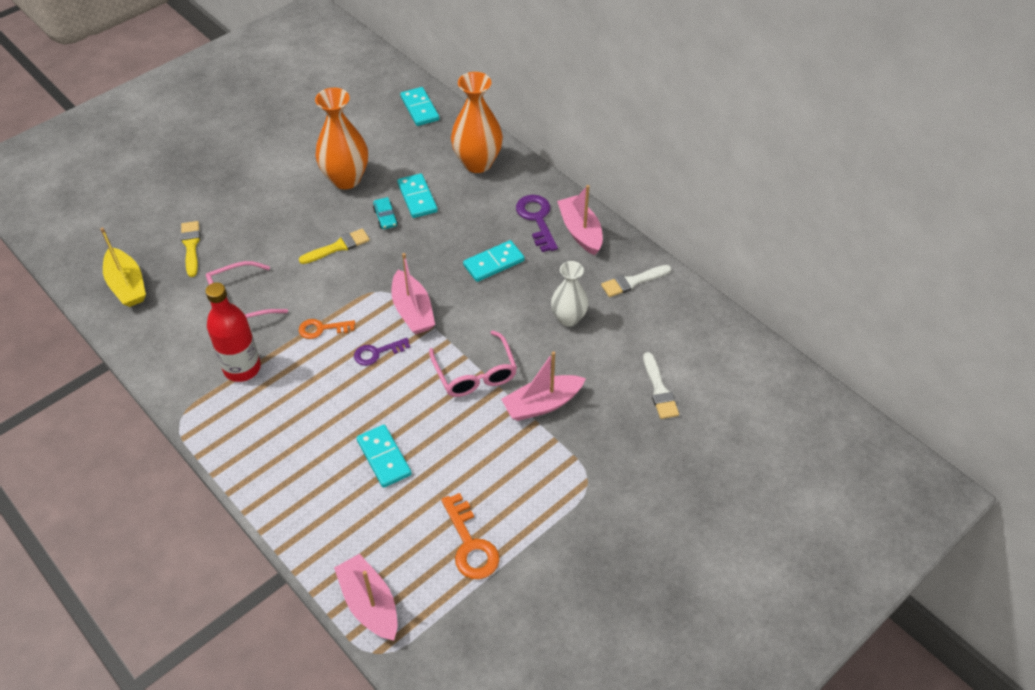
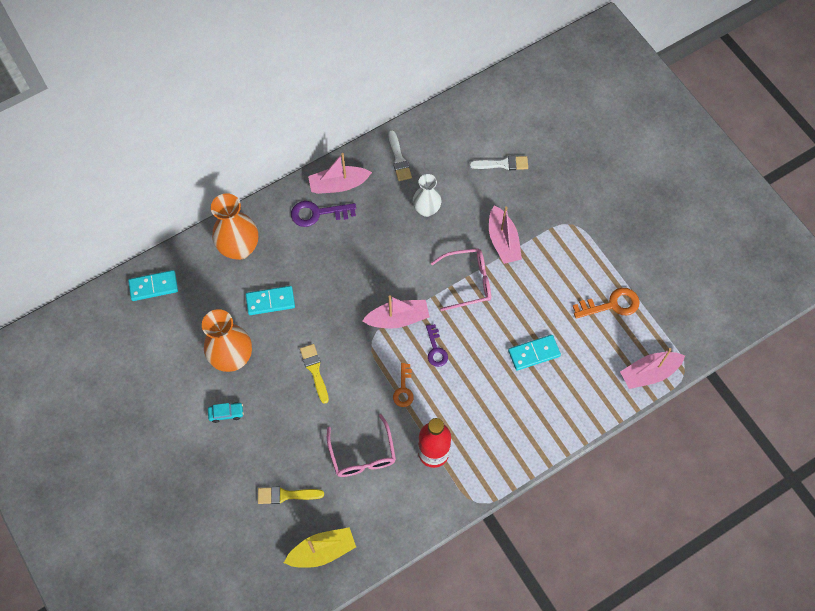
camera: 80 degrees left, 15 degrees up
(385, 217) = (288, 329): turquoise car -> turquoise car (226, 413)
(494, 263) = (359, 252): turquoise domino -> none

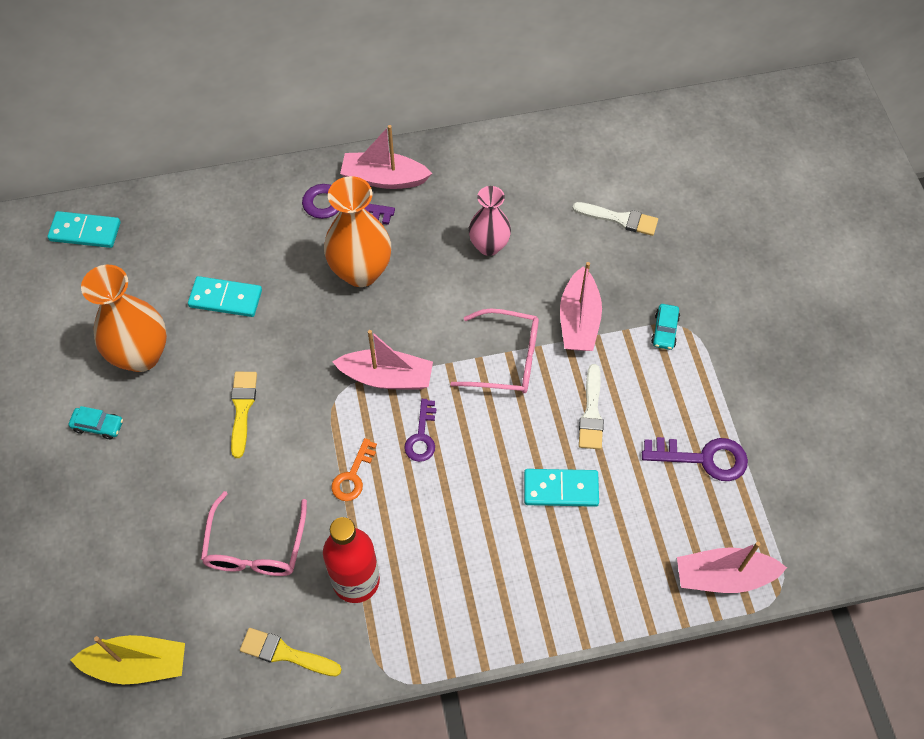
camera: 20 degrees right, 5 degrees down
(239, 248) = (217, 218): orange vase -> orange vase (361, 271)
(286, 495) = (124, 566): yellow brush -> yellow brush (285, 653)
(399, 159) = (479, 170): white brush -> white brush (591, 412)
(426, 209) = (489, 246): white vase -> pink vase
(558, 230) = (664, 330): none -> turquoise car
(611, 304) = (703, 458): orange key -> purple key

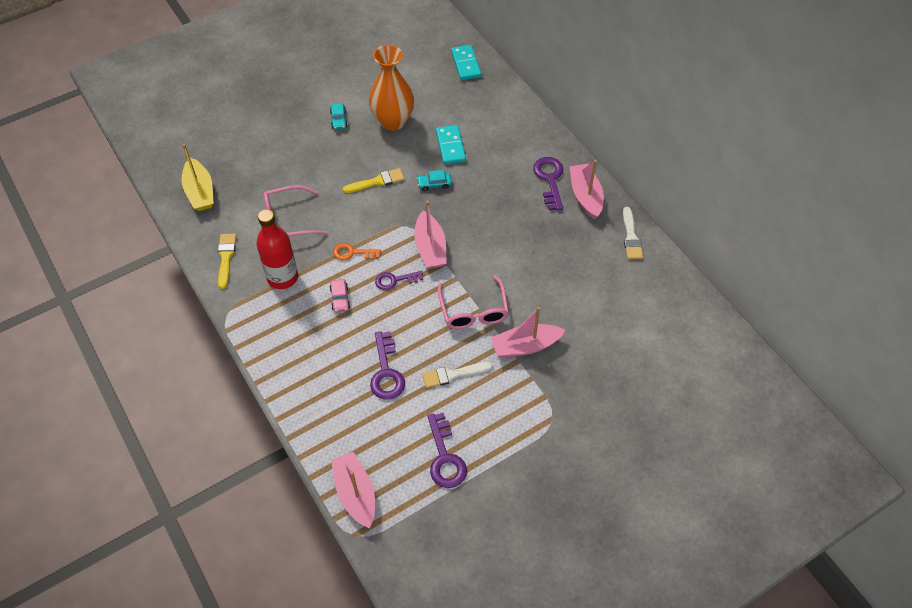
camera: 70 degrees right, 5 degrees down
(361, 271) = (504, 208): orange vase -> none
(423, 513) = (340, 298): none -> pink car
(489, 246) = (561, 273): pink vase -> none
(561, 489) = (386, 372): turquoise domino -> purple key
(620, 219) = (627, 348): white brush -> white brush (631, 237)
(664, 330) = (543, 404): turquoise car -> turquoise car (434, 184)

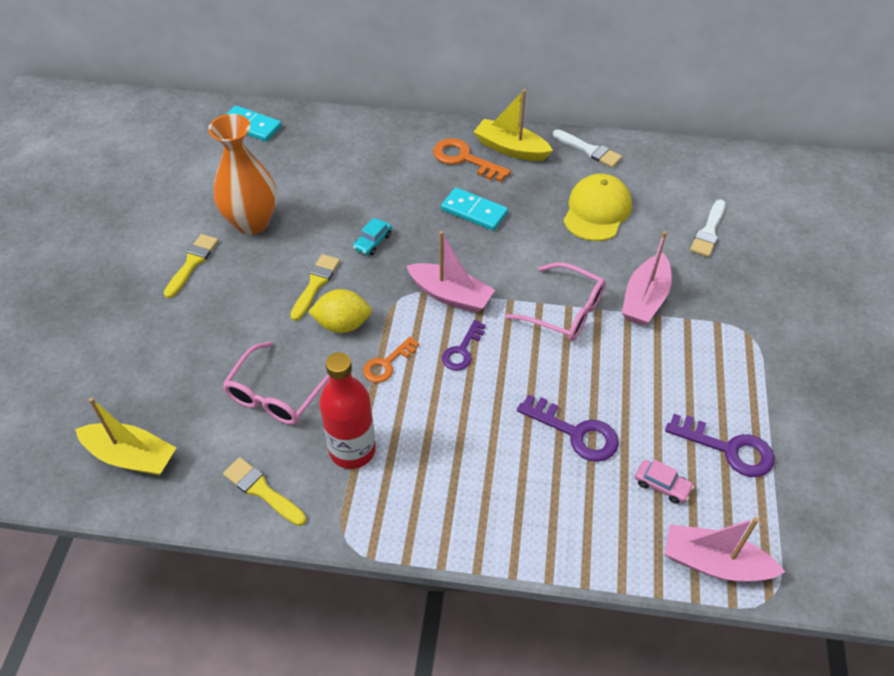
camera: 50 degrees left, 5 degrees down
(339, 120) = (192, 263): turquoise car -> yellow brush
(340, 298) = (437, 413): pink car -> pink car (662, 485)
(360, 214) = (342, 324): none -> yellow lemon
(450, 146) = (340, 200): turquoise domino -> turquoise domino (474, 211)
(453, 375) = (629, 377): white brush -> white brush (708, 231)
(549, 179) = (464, 159): purple key -> orange key
(577, 275) = (597, 211): none -> yellow cap
(585, 196) = (511, 149): pink boat -> yellow boat

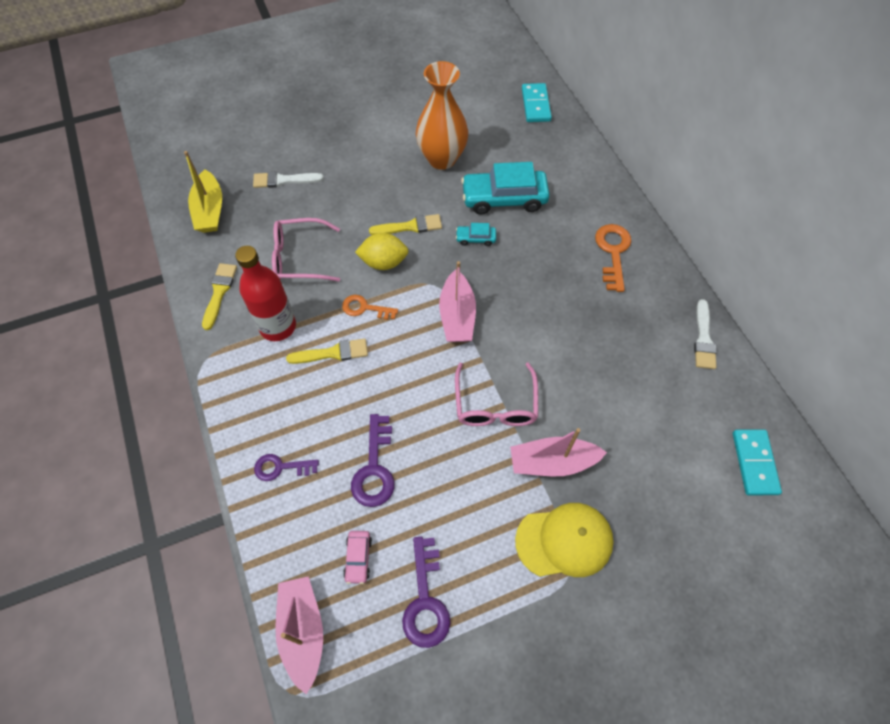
camera: 60 degrees right, 10 degrees up
(192, 263) = (381, 149): yellow brush -> yellow brush (333, 353)
(342, 324) = (384, 262): yellow lemon -> yellow lemon turned 60 degrees counterclockwise
(343, 200) = (504, 198): none -> turquoise car
(462, 350) = (407, 350): purple key -> purple key (281, 467)
(474, 211) = (558, 288): turquoise domino -> turquoise domino (754, 463)
(511, 149) = (653, 278): yellow boat -> none
(597, 211) = (630, 378): yellow cap -> yellow cap (564, 541)
(708, 231) = (677, 484): white brush -> white brush (283, 180)

